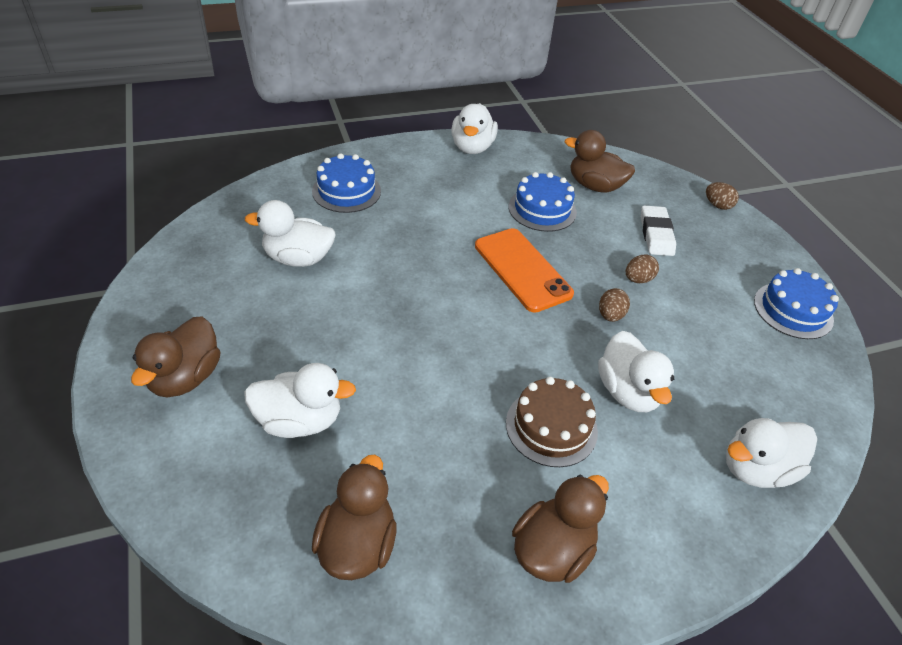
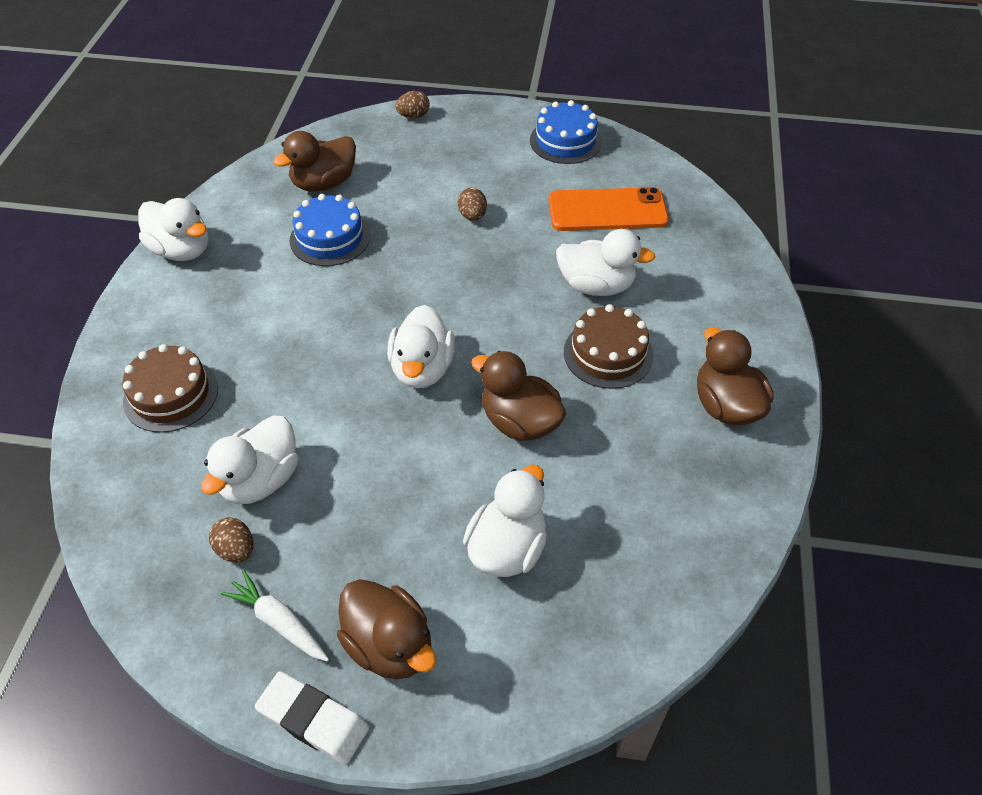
camera: 60 degrees left, 5 degrees up
(186, 311) = (279, 622): none -> white carrot
(346, 191) = (171, 395): blue cake -> brown cake
(357, 544) = (669, 542): brown duck -> brown duck (519, 422)
(522, 270) = (407, 291): orange phone -> orange phone (607, 210)
(610, 315) = (505, 256): brown egg -> brown egg (236, 550)
(656, 234) = (423, 175): white eraser -> white eraser (313, 720)
(756, 469) = (705, 248): white duck -> white duck (422, 369)

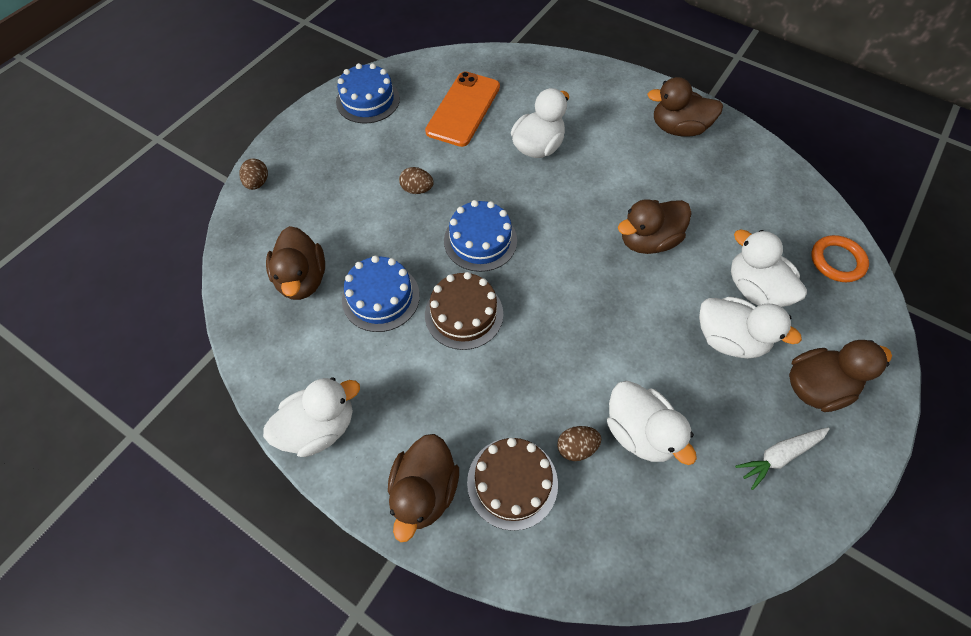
camera: 65 degrees left, 10 degrees up
(144, 337) = (424, 491): none -> brown duck
(236, 550) = (704, 470): brown egg -> brown egg (576, 447)
(313, 720) = (865, 455): white eraser -> none
(422, 369) = (570, 281): white duck -> white duck (728, 339)
(436, 282) = (480, 240): none -> blue cake
(608, 353) = (606, 167): brown cake -> brown cake (464, 314)
(609, 638) = (837, 261): none -> orange ring

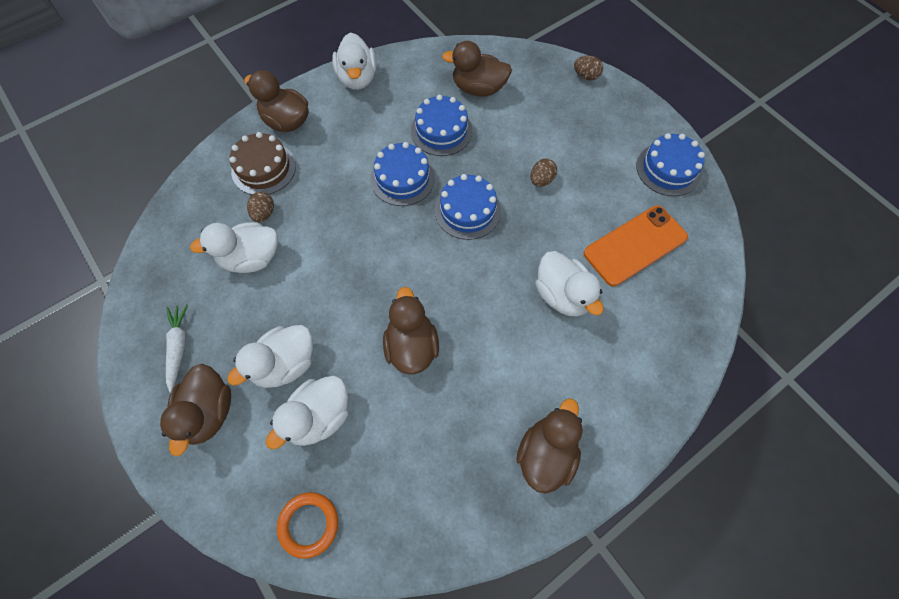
camera: 110 degrees right, 5 degrees up
(463, 109) = (635, 245): orange phone -> orange phone turned 75 degrees counterclockwise
(464, 314) = (402, 178): brown cake -> blue cake
(754, 289) = (319, 417): white duck -> white duck turned 150 degrees clockwise

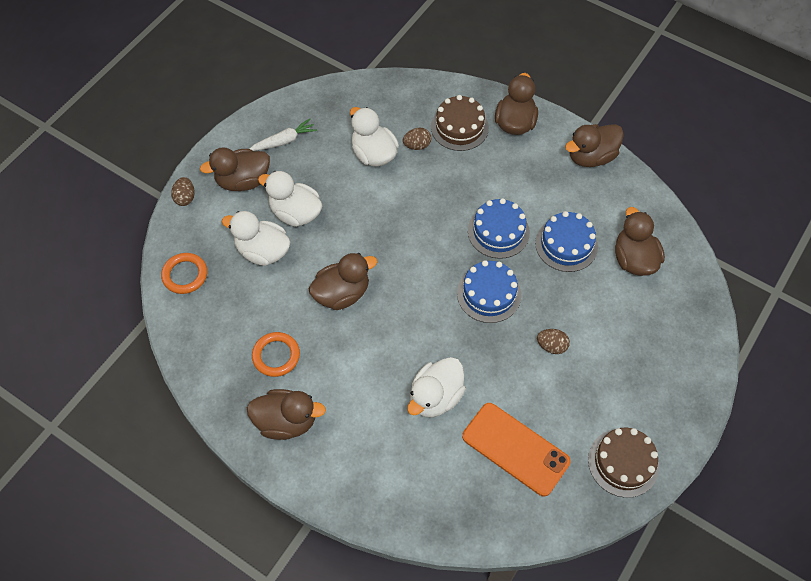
camera: 70 degrees right, 5 degrees down
(357, 78) = (591, 157): white duck -> brown duck
(461, 441) = (276, 356): none -> orange ring
(586, 76) = (705, 353): brown egg -> brown egg (185, 198)
(668, 169) = (623, 462): blue cake -> brown cake

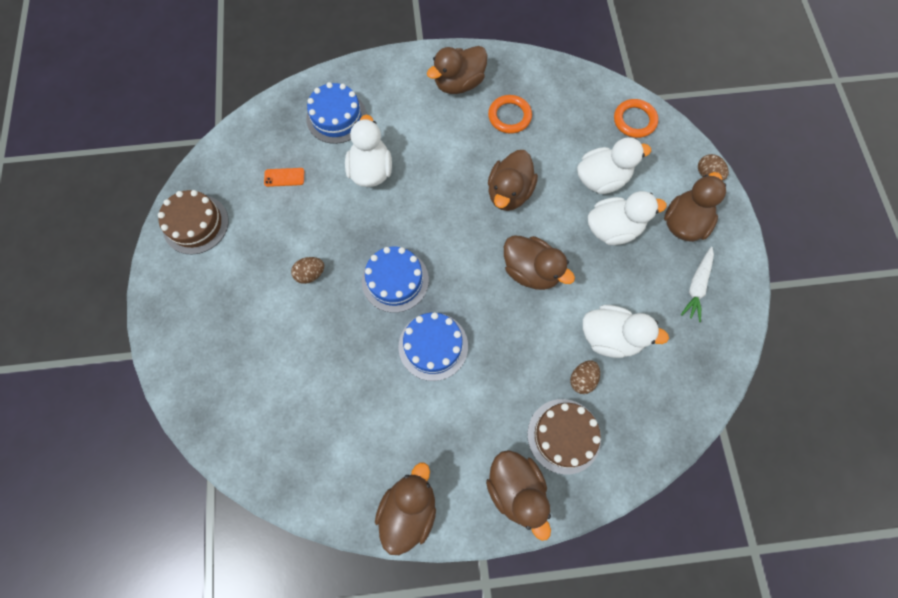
camera: 140 degrees right, 10 degrees up
(515, 449) = (284, 177): orange phone -> orange phone, size x0.42
(566, 244) = (363, 381): blue cake -> blue cake (336, 117)
(634, 259) = (290, 415): brown duck -> brown duck (531, 271)

